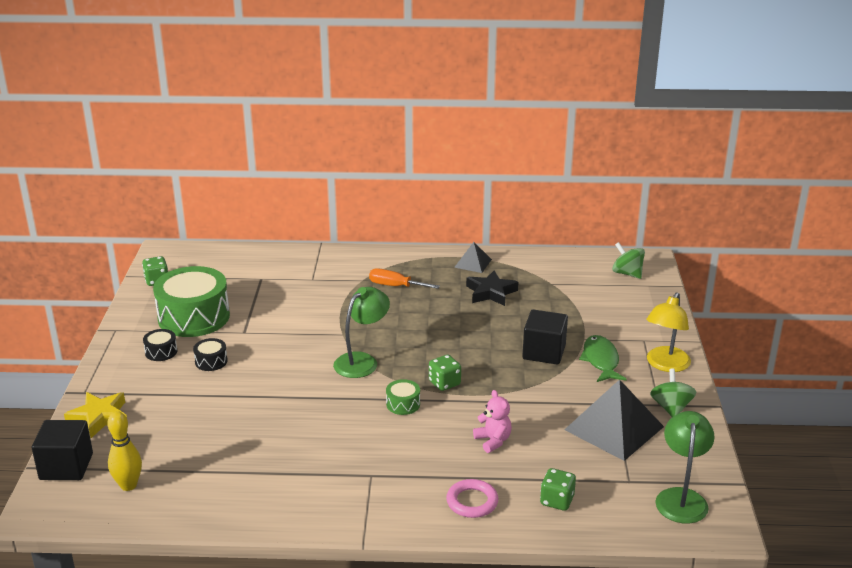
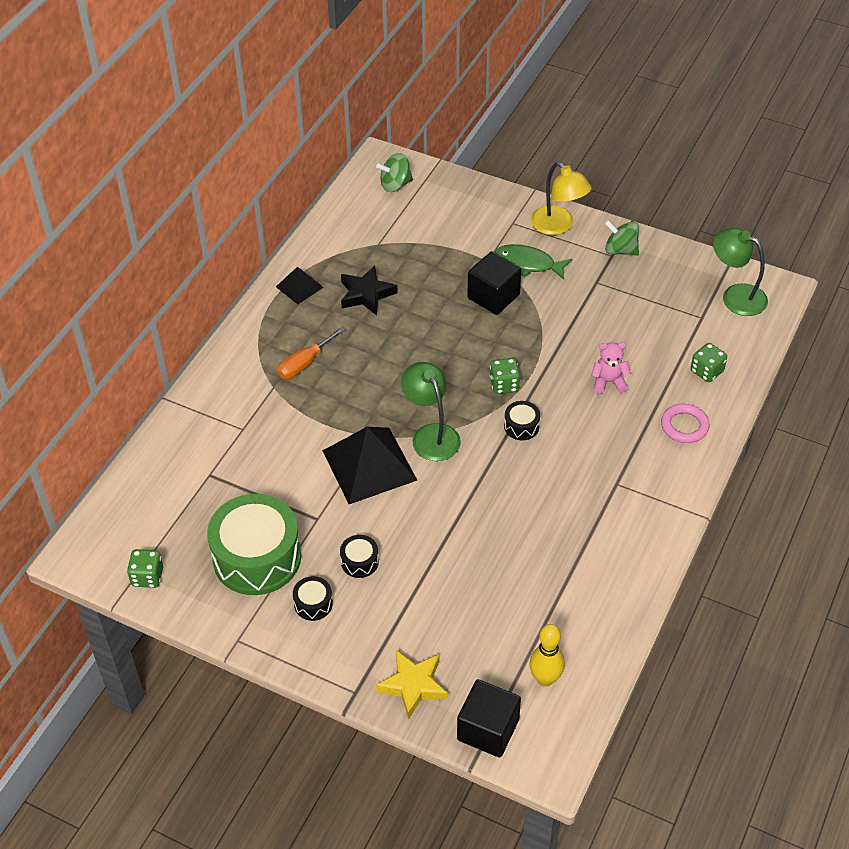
camera: 65 degrees left, 20 degrees up
(403, 404) = (521, 426): green drum -> black drum
(614, 428) = (629, 297): black pyramid -> black pyramid (369, 465)

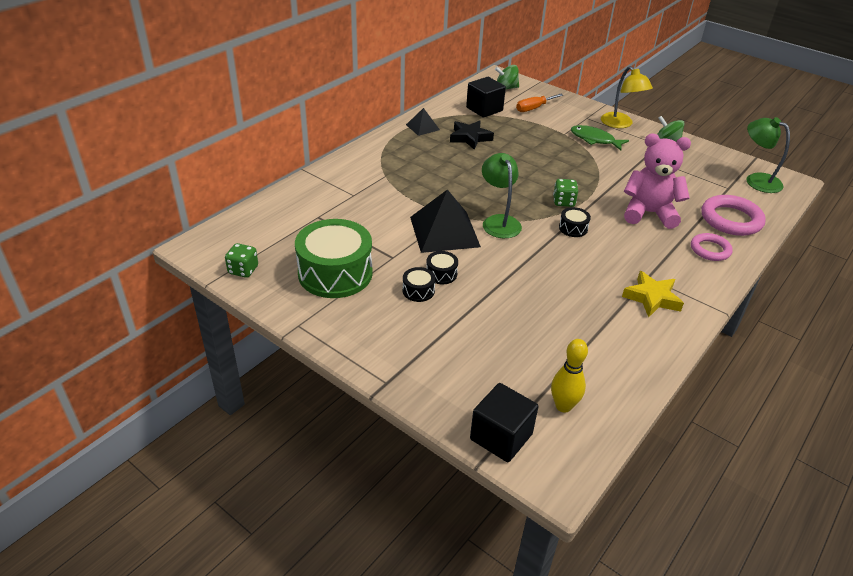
camera: 10 degrees right, 10 degrees down
(304, 363) = (413, 167): orange screwdriver -> orange screwdriver (534, 108)
(313, 604) = (370, 312): black drum -> black drum (441, 274)
(413, 685) = (440, 387): yellow star -> yellow star (652, 298)
(493, 296) = (565, 152): black cube -> black cube (484, 109)
(608, 382) = (648, 213): pink teddy bear -> pink teddy bear, size x1.95
(706, 371) = (731, 219): green dice -> pink ring

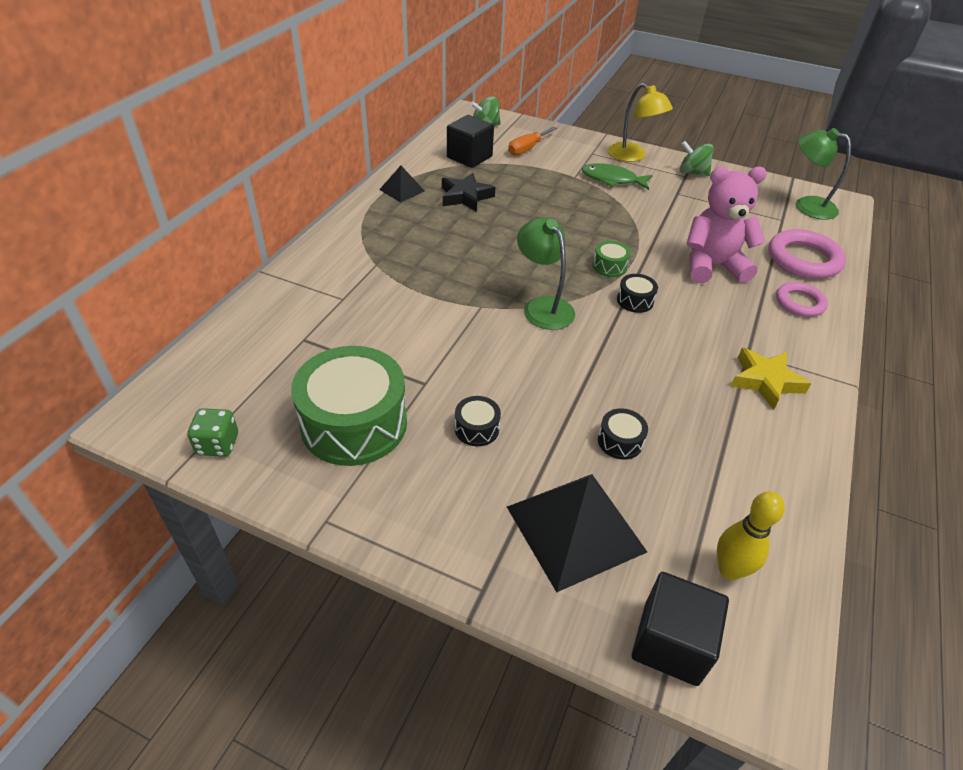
camera: 15 degrees left, 5 degrees up
(441, 274) = (498, 396): black drum -> black drum (620, 441)
(444, 231) = (480, 332): black pyramid -> black pyramid (575, 529)
(563, 202) = (609, 266): green dice -> green drum

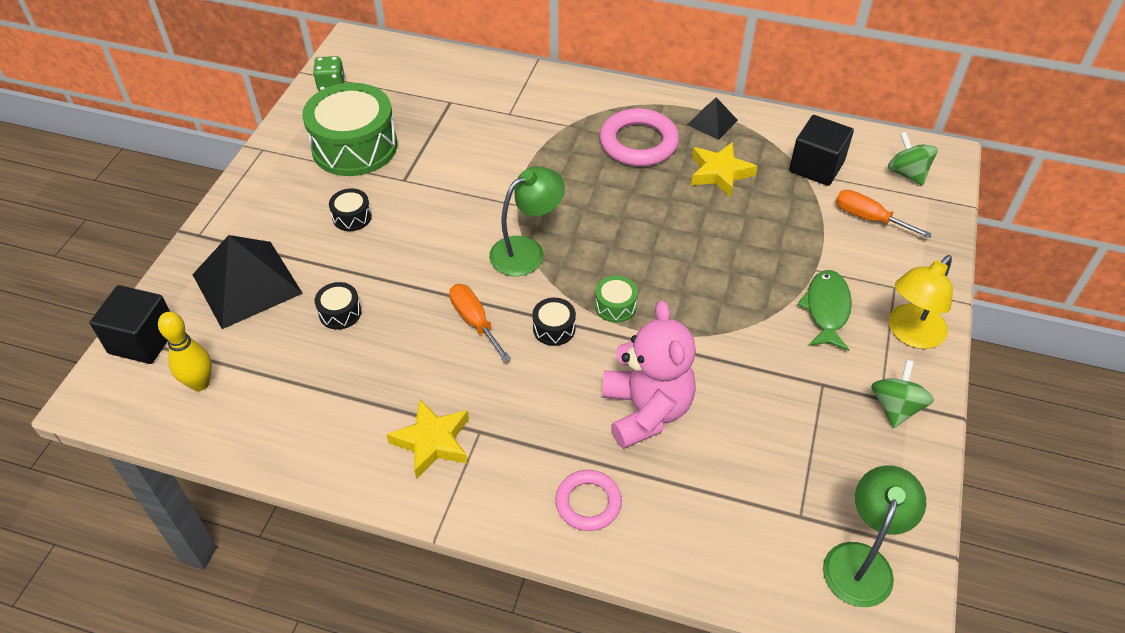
camera: 85 degrees right, 5 degrees up
(465, 197) = (720, 173): black star -> yellow star
(629, 345) = (474, 321): none -> orange screwdriver
(803, 259) = (695, 526): pink ring -> pink ring (638, 143)

